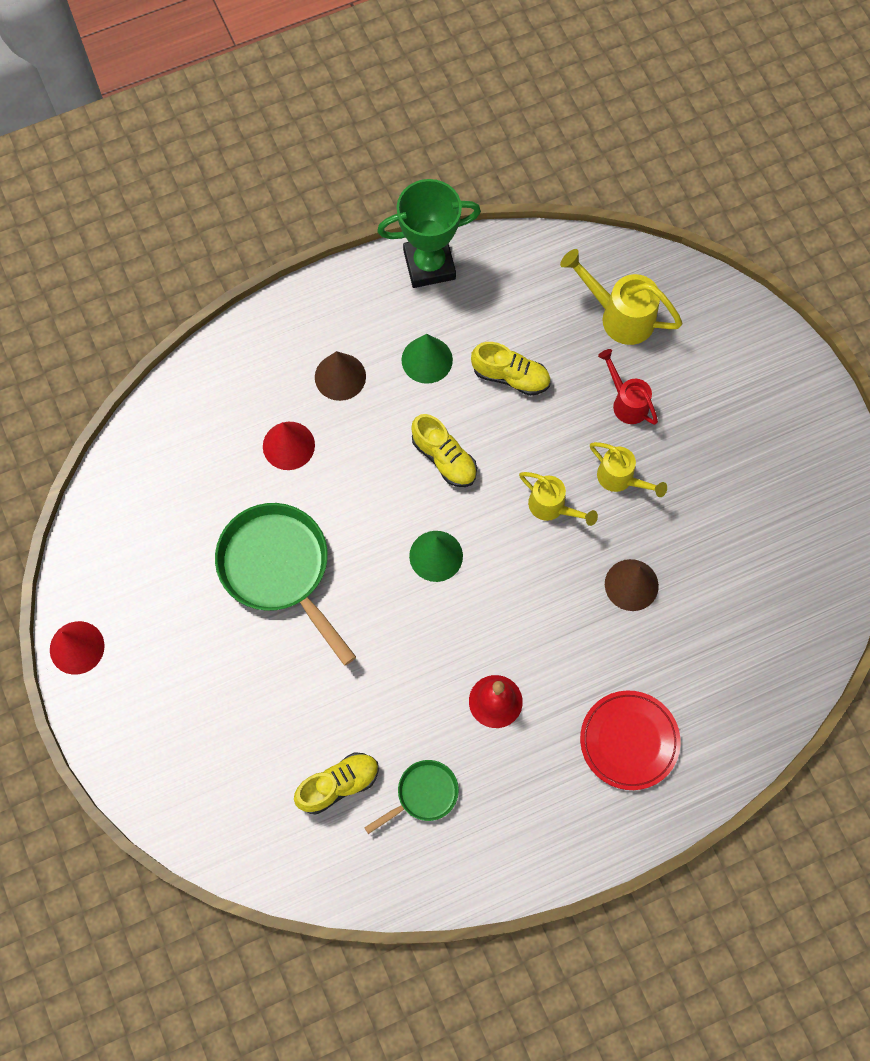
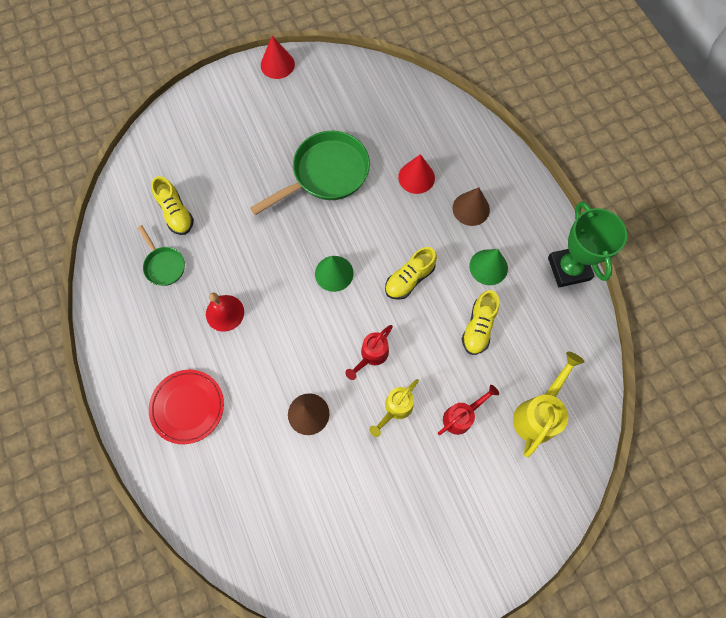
camera: 90 degrees right, 0 degrees up
(552, 507) = (371, 356): yellow watering can -> red watering can

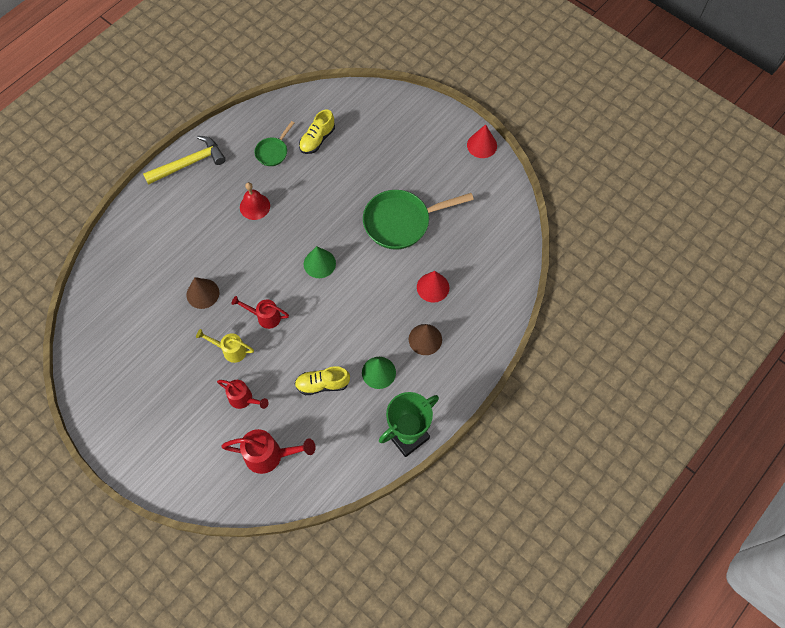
camera: 65 degrees right, 5 degrees down
(122, 365) = (189, 163): none -> yellow hammer
(188, 407) = (176, 216): red plate -> none
(326, 174) = (401, 222): green pan -> green pan turned 135 degrees clockwise
(409, 279) = (340, 318): yellow shoe -> none
(538, 413) = (270, 455): yellow watering can -> red watering can

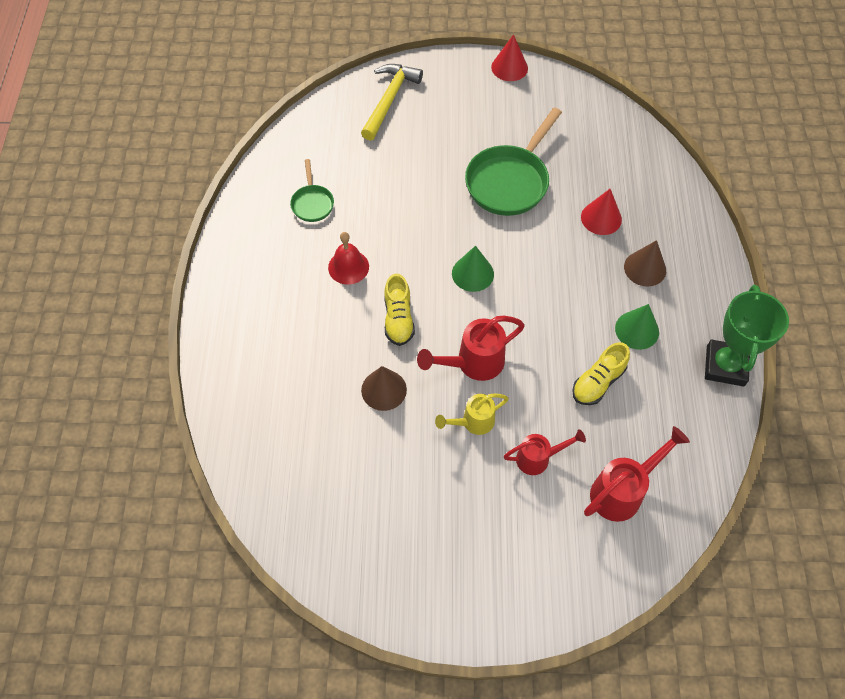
camera: 40 degrees left, 5 degrees down
(189, 163) = (231, 274): yellow hammer -> yellow hammer (389, 100)
(264, 317) = (472, 363): red watering can -> red watering can, size x1.52
(317, 139) = (346, 162): yellow shoe -> yellow shoe (398, 319)

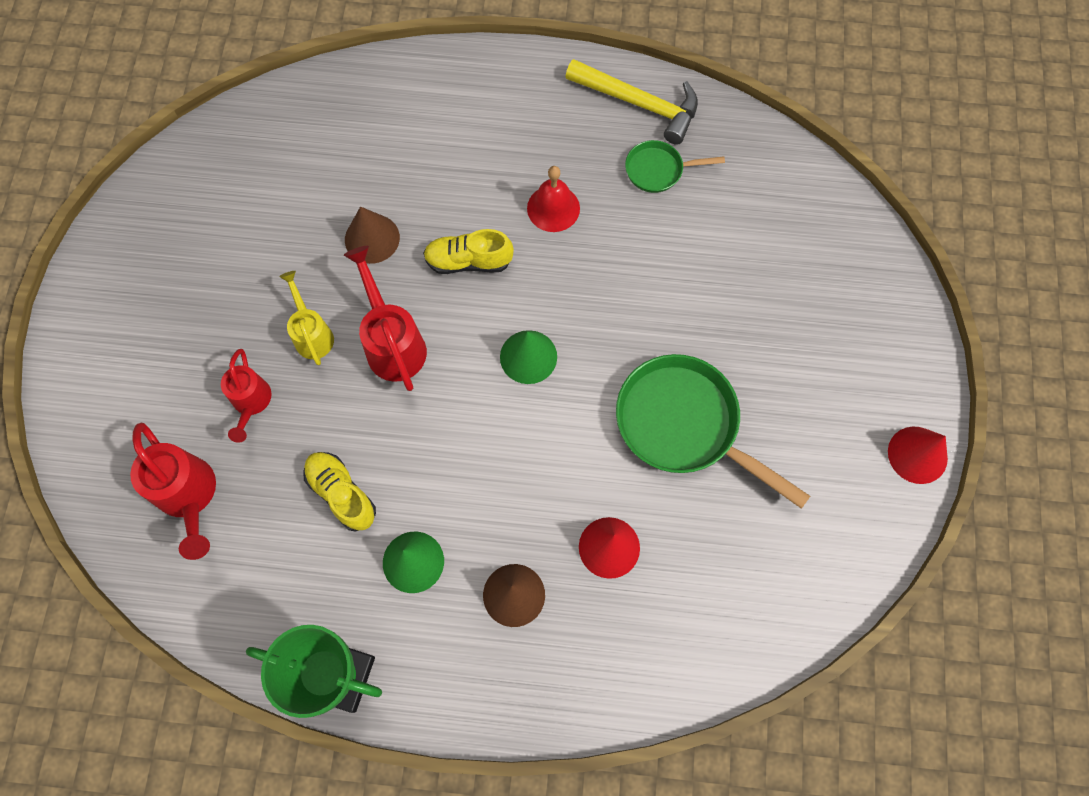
camera: 95 degrees right, 10 degrees up
(389, 100) = (844, 274): yellow hammer -> yellow hammer (639, 103)

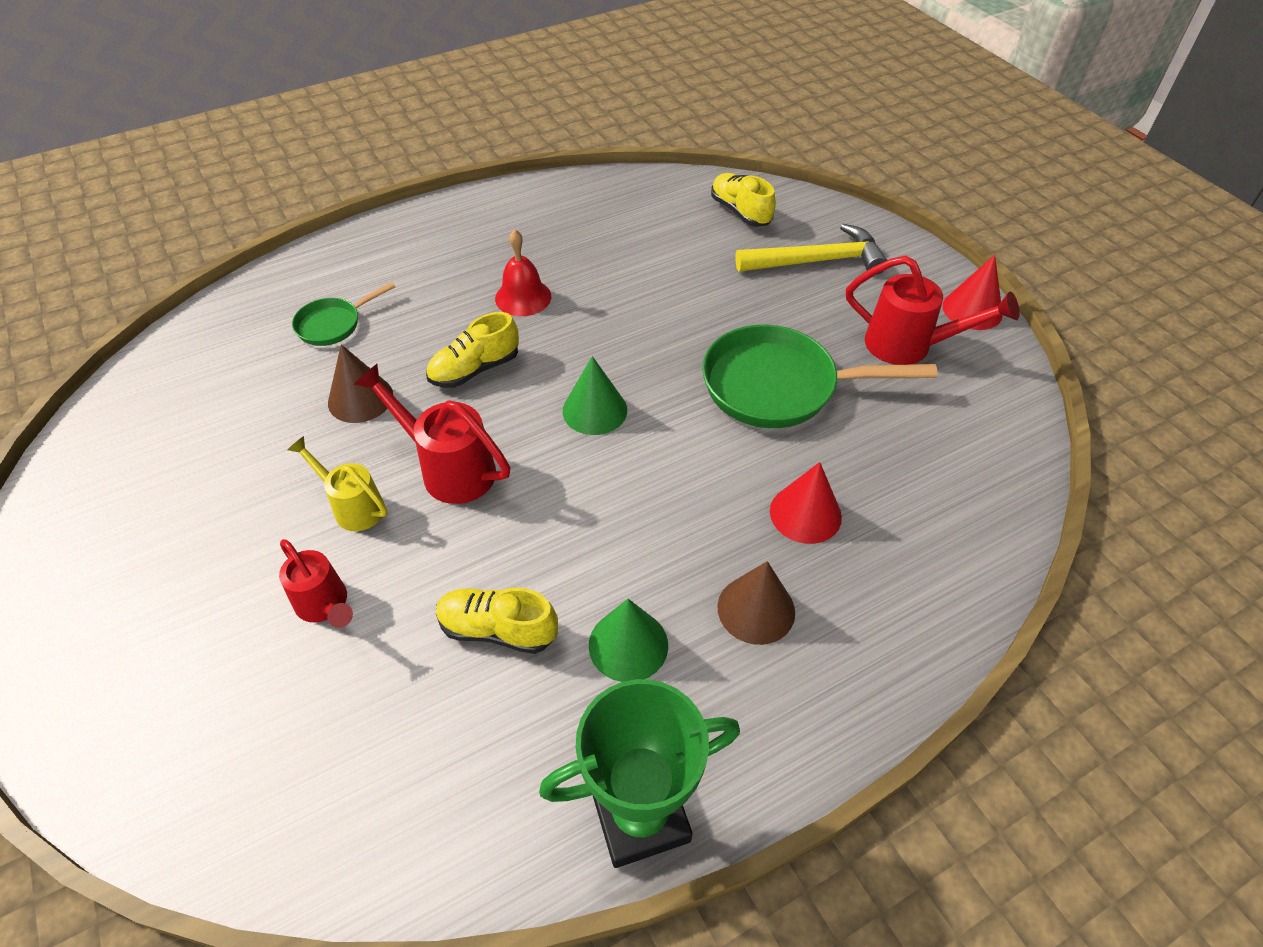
camera: 35 degrees left, 20 degrees down
(189, 497) = (310, 745): red watering can -> red watering can (909, 346)
(639, 103) = (537, 202): yellow hammer -> yellow hammer (816, 261)
(658, 170) = (592, 234): green pan -> green pan (333, 324)
(808, 220) = (740, 212): none -> yellow shoe

